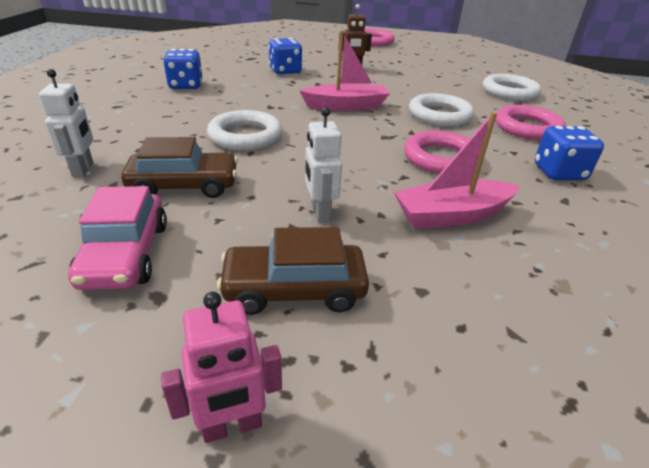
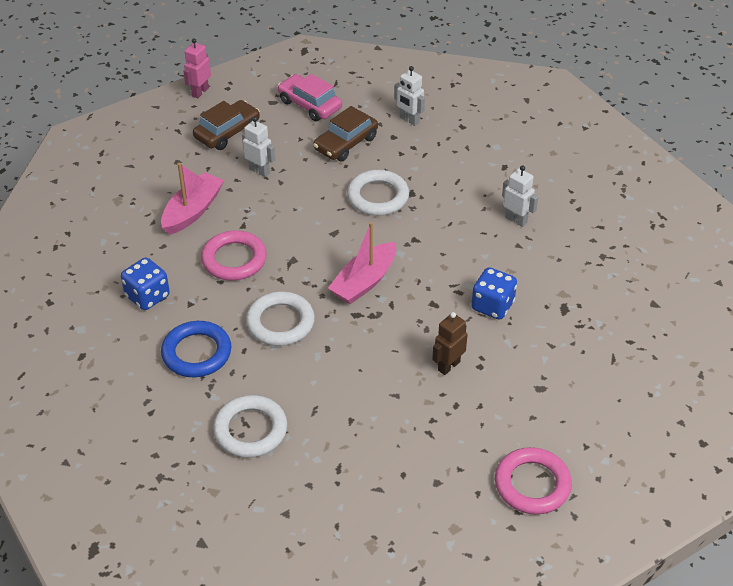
camera: 140 degrees right, 10 degrees up
(186, 86) = (516, 220): blue dice -> white robot
(527, 128) = (196, 353): pink ring -> blue ring

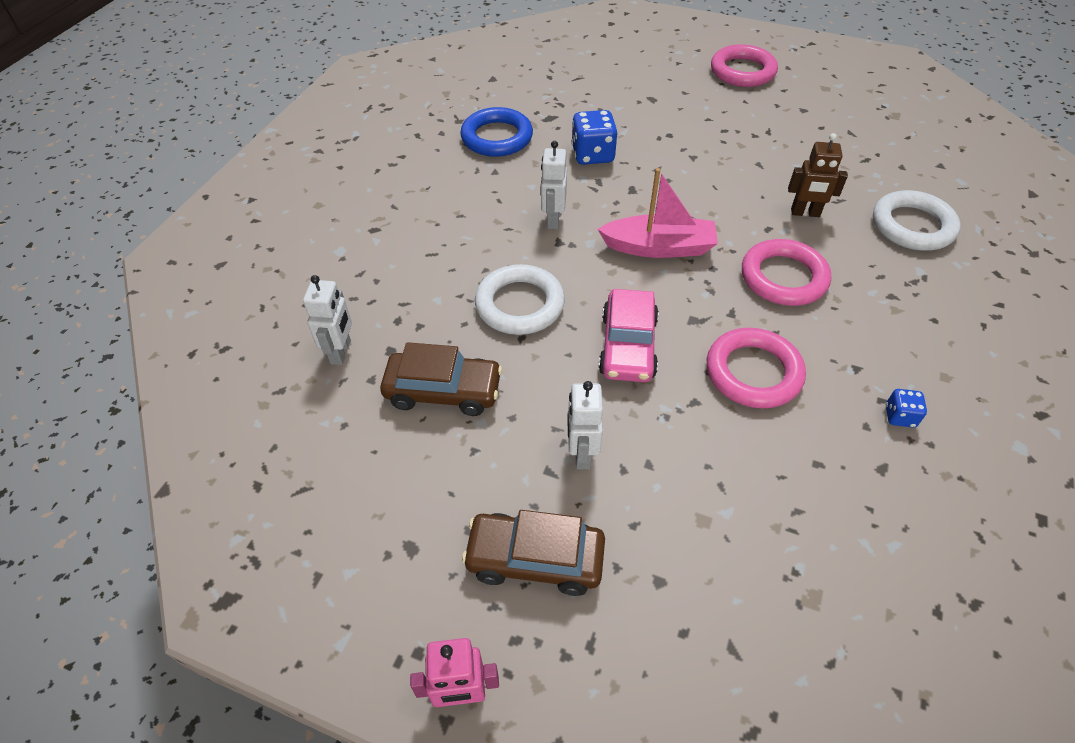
camera: 125 degrees left, 5 degrees up
(147, 296) = (899, 416): blue dice -> blue dice, size x0.54
(192, 211) = (730, 477): pink boat -> none
(196, 353) = (900, 317): blue ring -> blue ring (497, 137)
(280, 322) = (783, 277): white ring -> pink ring
(310, 105) = (383, 489): pink car -> pink car (628, 346)
(448, 366) = (691, 150): brown robot -> brown robot (805, 213)
(516, 220) = (458, 187): white robot -> white robot (553, 220)

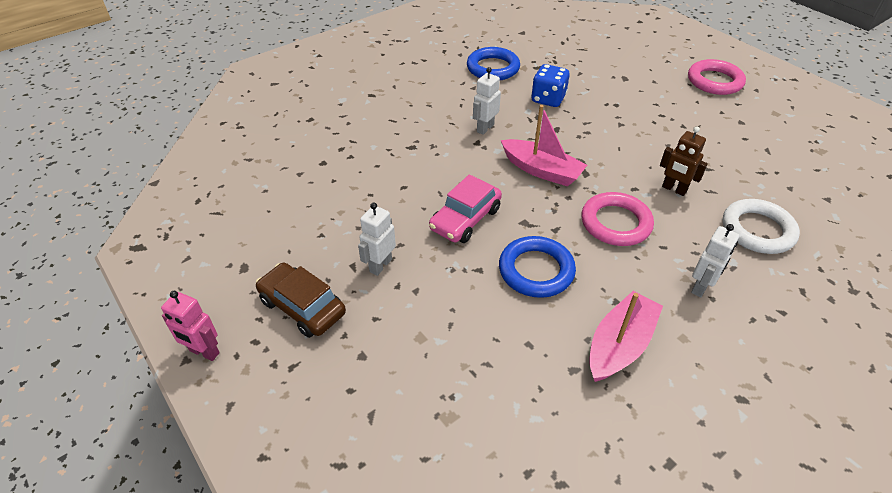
camera: 30 degrees right, 5 degrees down
(341, 352) = (296, 153): white robot -> white robot (701, 287)
(443, 391) = (332, 196): brown car -> none
(520, 304) = (419, 168): white ring -> none
(753, 372) = (536, 270): pink ring -> blue ring
(899, 416) = (619, 345): blue dice -> pink boat

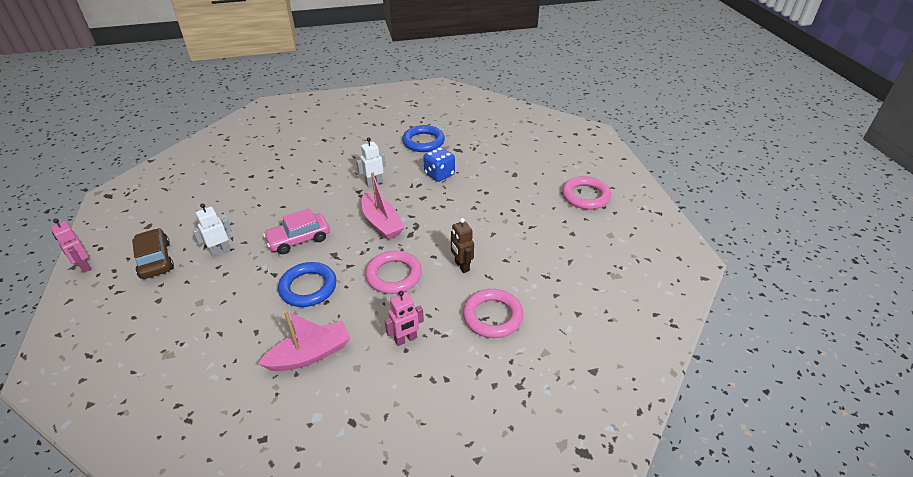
camera: 25 degrees right, 5 degrees down
(701, 287) = (406, 339): white robot -> pink robot
(757, 230) = (492, 316): white ring -> pink ring

